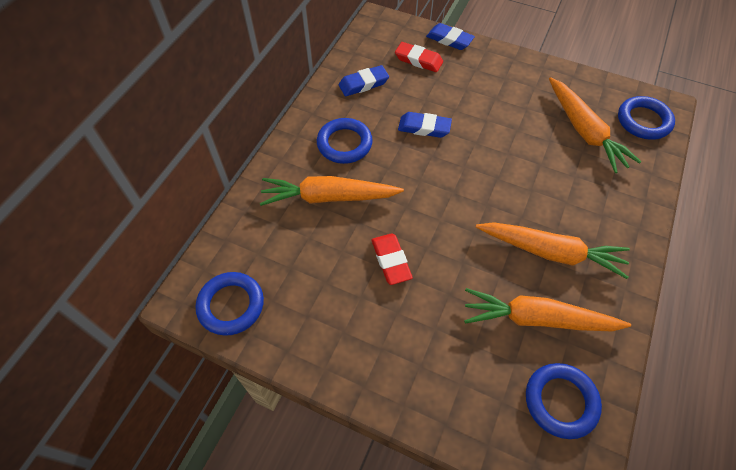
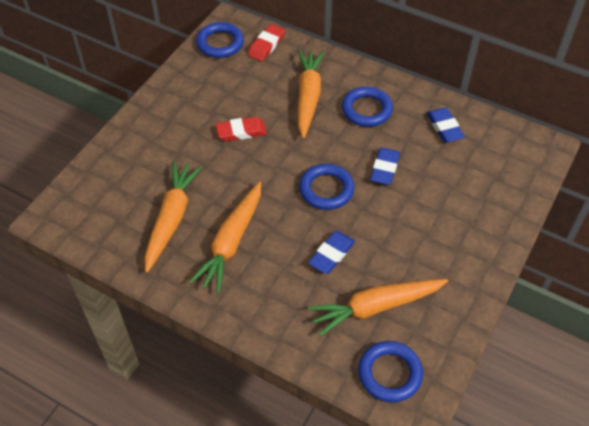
camera: 95 degrees right, 5 degrees down
(418, 60) = (482, 175): red eraser -> red eraser (266, 45)
(449, 40) = (518, 206): blue eraser -> blue eraser (331, 254)
(560, 401) = (103, 219): blue ring -> blue ring (326, 189)

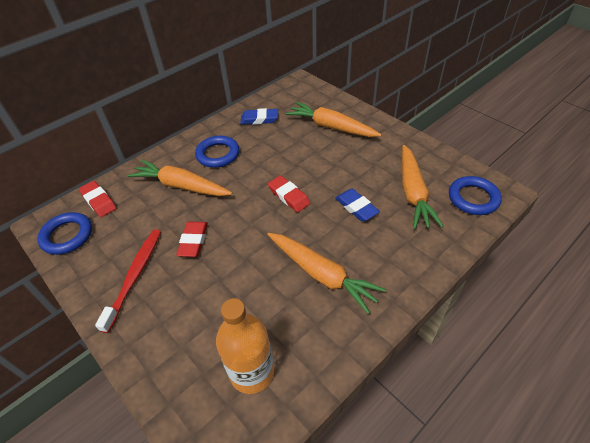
camera: 70 degrees left, 5 degrees down
(121, 216) = (252, 372): none -> orange bottle
(171, 219) = (275, 321): orange carrot -> orange carrot (331, 127)
(191, 106) = (135, 276): none -> red toothbrush
(326, 189) = (289, 196): blue ring -> red eraser
(384, 169) = (283, 158): blue eraser -> none

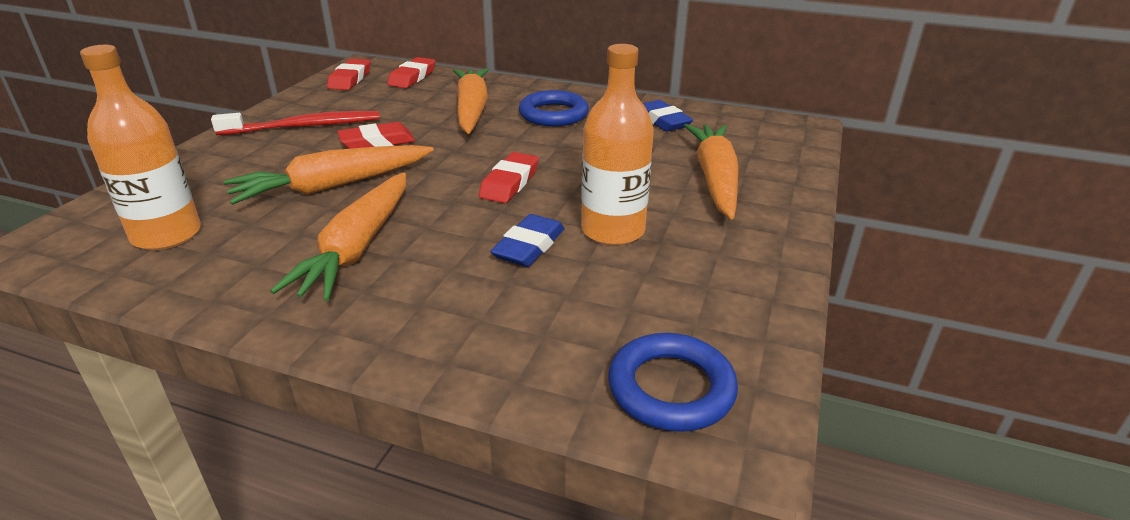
camera: 60 degrees right, 15 degrees down
(67, 236) = (350, 79): blue ring -> red eraser
(357, 175) = (613, 230): none -> orange bottle
(413, 193) = (618, 301): orange carrot -> orange carrot (332, 186)

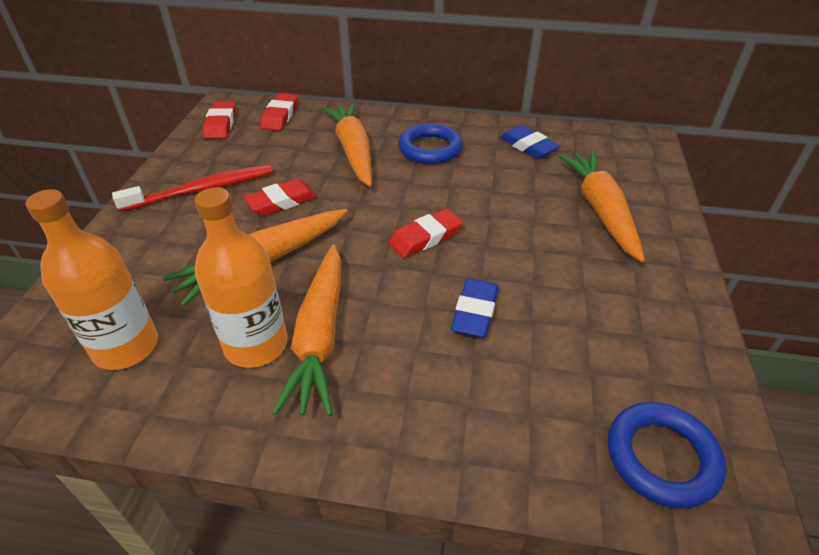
camera: 10 degrees left, 10 degrees up
(509, 183) = (425, 237): red eraser -> red eraser turned 45 degrees clockwise
(613, 230) = (539, 282): orange bottle -> orange bottle (256, 345)

